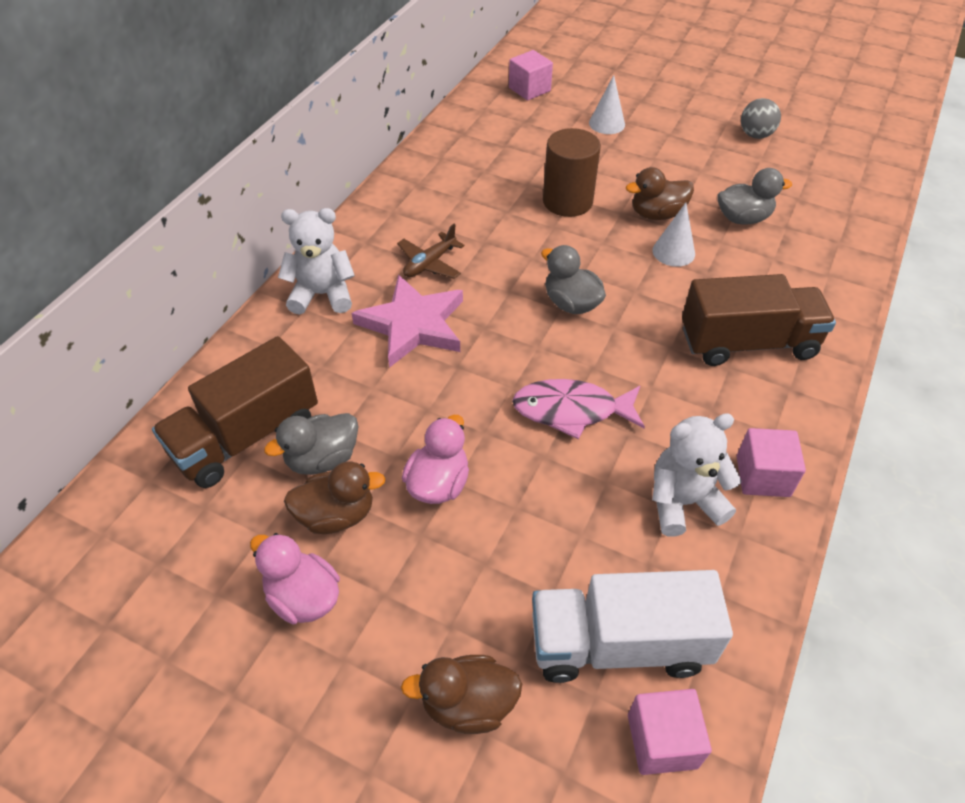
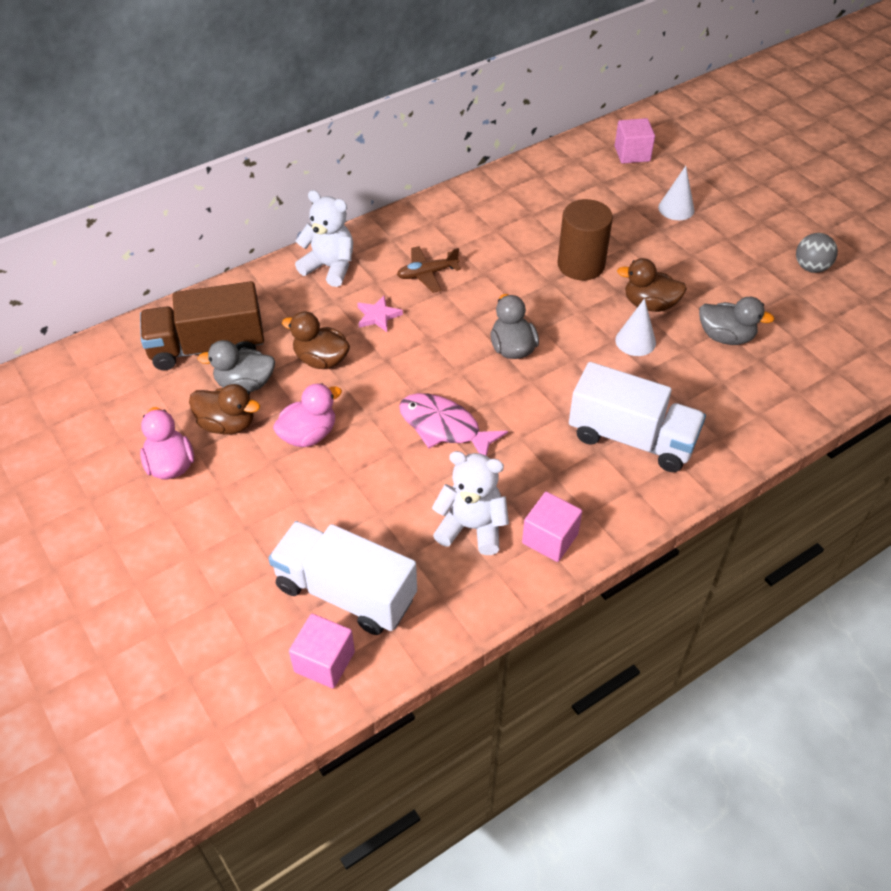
camera: 30 degrees right, 0 degrees up
(413, 325) = (378, 316): pink star -> pink star, size x0.48
(468, 704) = (221, 577): brown duck -> brown duck (321, 360)
(747, 343) = (631, 438): brown truck -> white truck

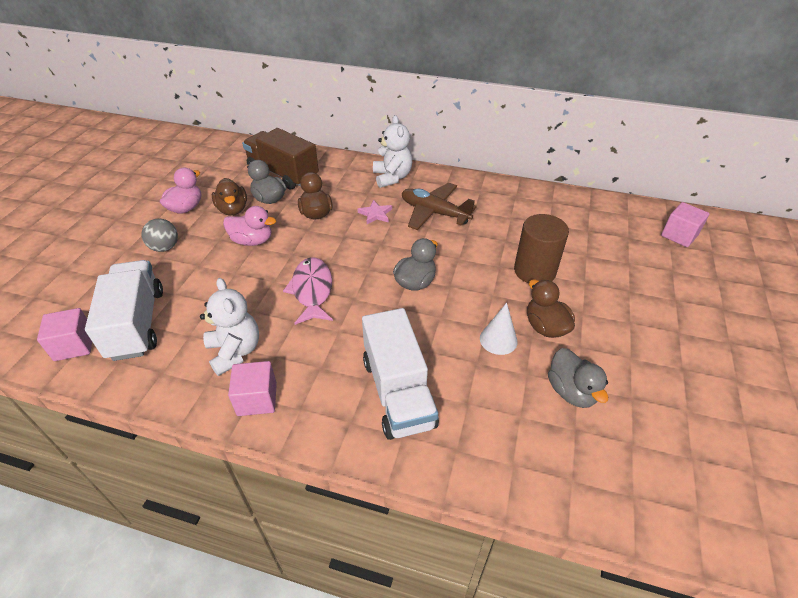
camera: 50 degrees right, 5 degrees down
(427, 274) = (434, 213): brown plane -> brown plane, size x1.57
(676, 208) = (663, 287): white cone -> none
(811, 267) = (730, 406): grey ball -> grey ball (165, 247)

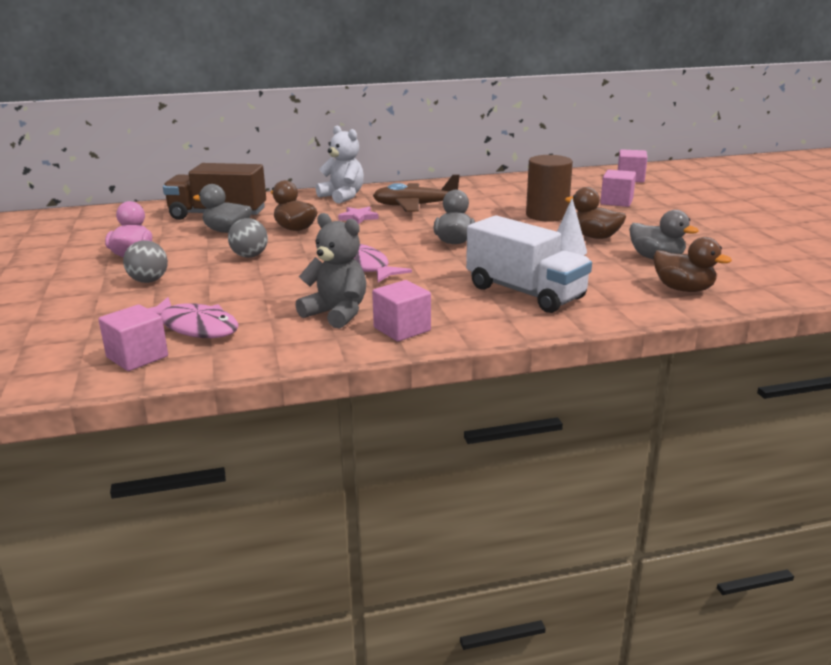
camera: 30 degrees left, 20 degrees down
(137, 324) = (195, 327): white truck -> pink fish
(233, 209) = (194, 244): brown duck -> brown duck (683, 289)
(235, 351) = (336, 313): white teddy bear -> grey teddy bear
(252, 241) = (249, 256): pink duck -> grey ball
(625, 273) = (616, 202): none -> pink cube

